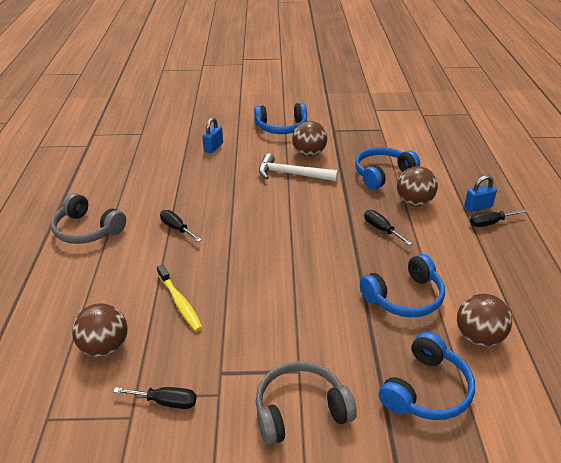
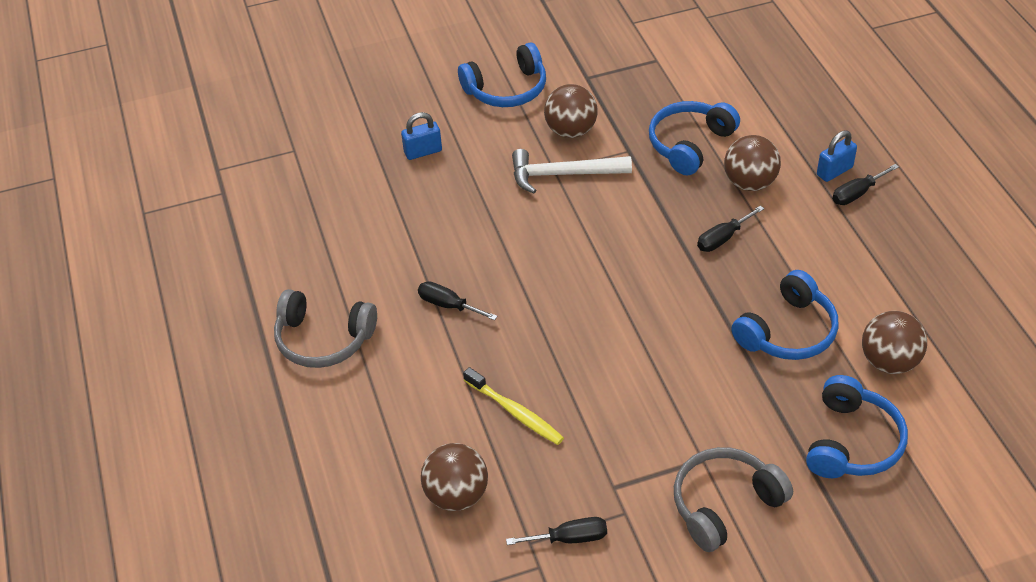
camera: 15 degrees left, 10 degrees up
(213, 147) = (423, 152): blue padlock -> blue padlock turned 60 degrees clockwise
(381, 229) = (723, 238): black screwdriver -> black screwdriver turned 75 degrees counterclockwise

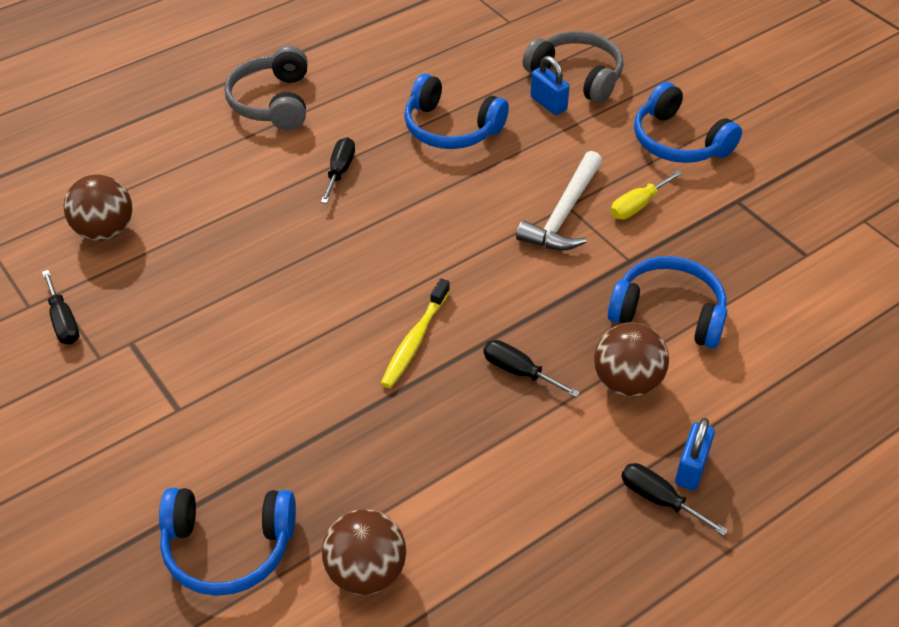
camera: 70 degrees right, 0 degrees up
(515, 412) = (213, 249): yellow toothbrush -> yellow toothbrush (415, 340)
(563, 174) = (564, 214): white hammer -> white hammer turned 135 degrees counterclockwise
(571, 131) = (637, 206): brown ball -> yellow screwdriver
(725, 504) = (120, 439): grey headphones -> grey headphones (577, 76)
(787, 331) = (387, 458): blue headphones -> blue headphones (451, 128)
(834, 171) = (691, 468): blue padlock -> blue padlock turned 75 degrees clockwise

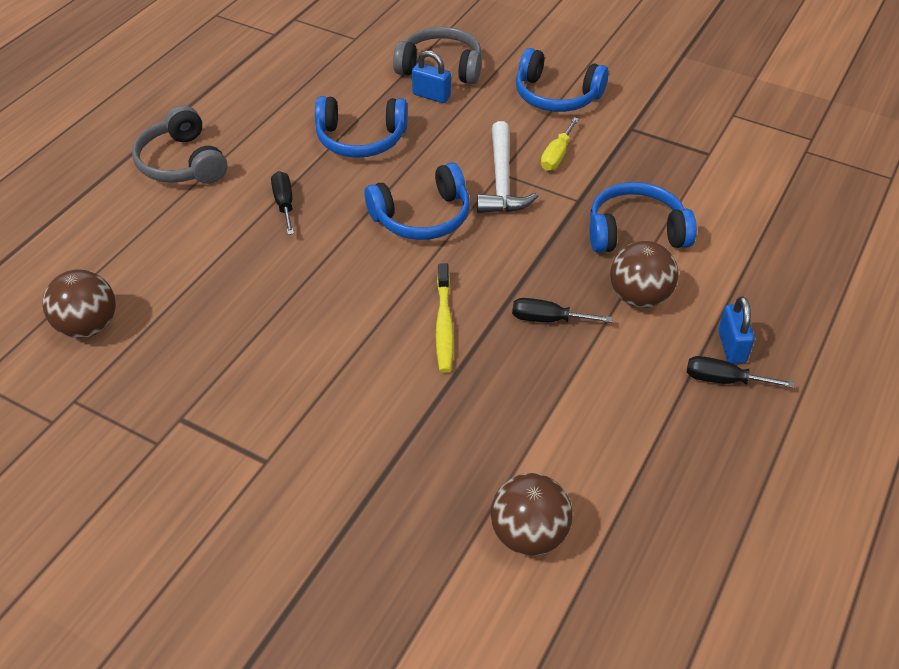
camera: 25 degrees left, 0 degrees up
(63, 321) = (98, 423): black screwdriver -> none
(228, 547) = (392, 564): blue headphones -> blue headphones (422, 217)

